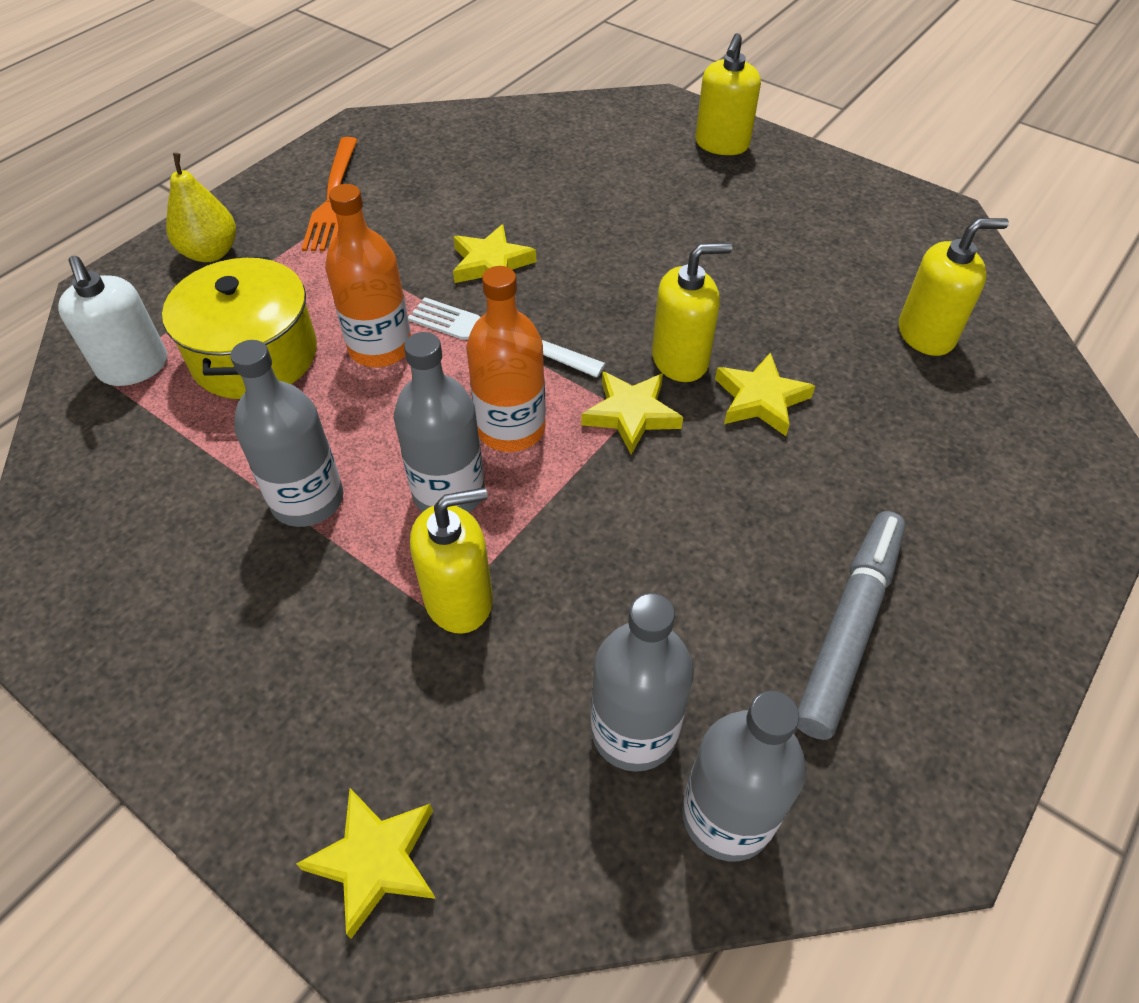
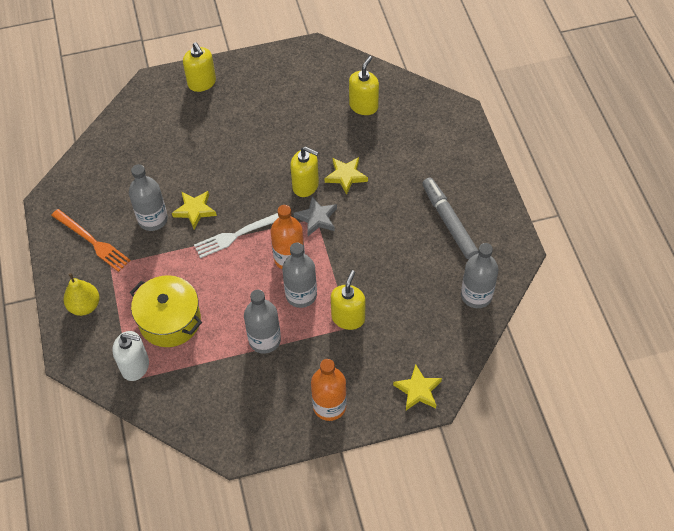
camera: 50 degrees left, 5 degrees up
(380, 347) = (207, 275): orange bottle -> orange bottle (329, 406)
(631, 414) = (317, 218): yellow star -> grey star
(634, 731) = (433, 300): grey bottle -> grey bottle (153, 219)
(680, 359) = (305, 185): yellow soap dispenser -> yellow soap dispenser turned 90 degrees clockwise

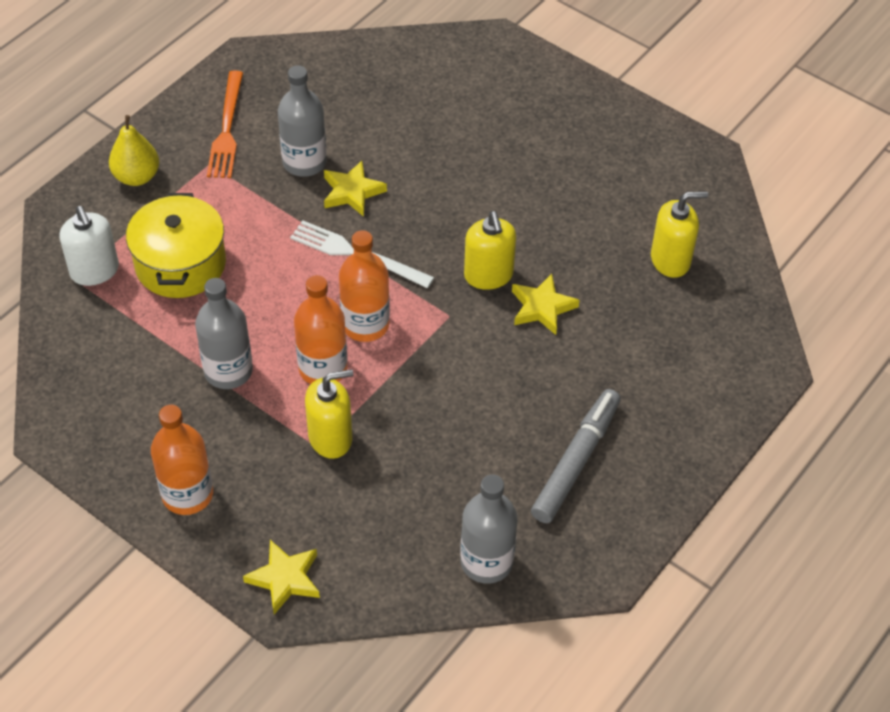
camera: 50 degrees right, 5 degrees down
(202, 83) = (542, 84): yellow soap dispenser -> none
(301, 295) = (323, 368): grey bottle -> orange bottle
(317, 218) = (450, 316): grey star -> none

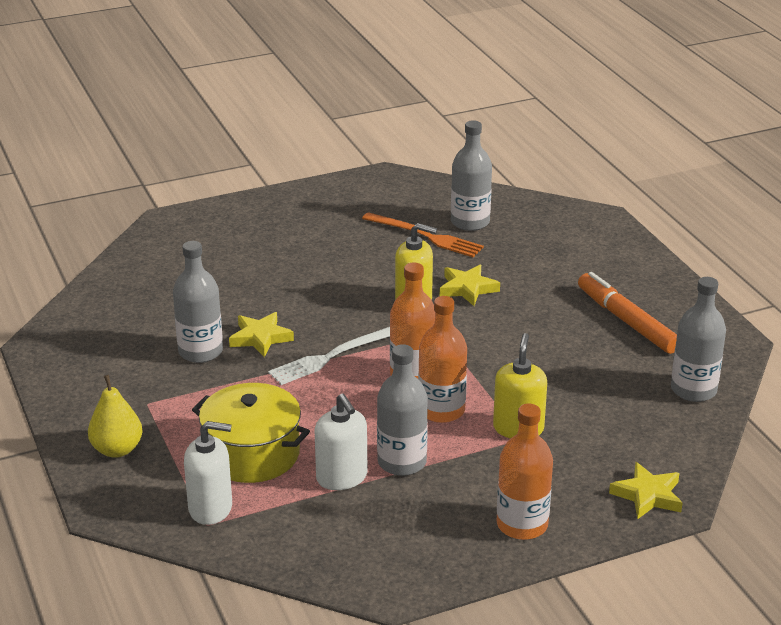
camera: 60 degrees left, 20 degrees down
(182, 338) = (342, 477): none -> white soap dispenser
(227, 129) = (114, 381): orange fork -> orange fork (425, 236)
(575, 462) = (627, 321): grey marker -> orange marker
(670, 260) = (470, 222): yellow soap dispenser -> grey bottle

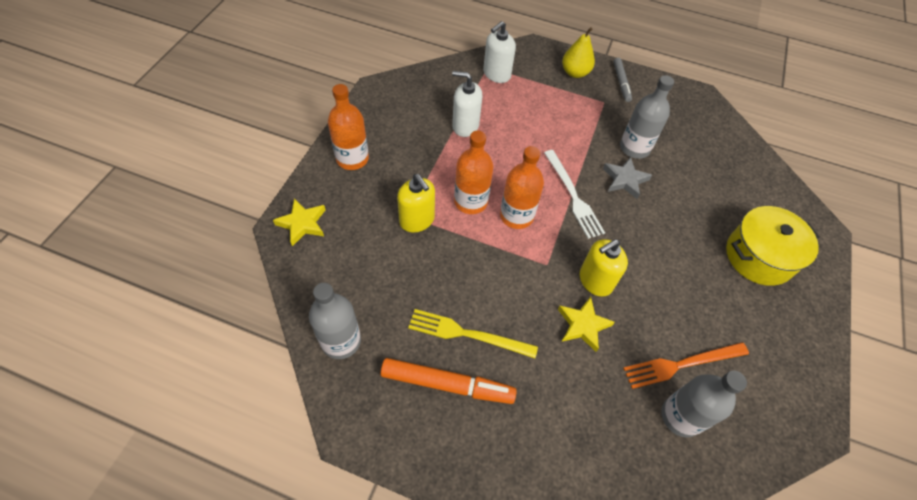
camera: 130 degrees right, 25 degrees up
(89, 408) = (621, 82): none -> grey marker
(252, 454) = (520, 110): yellow pot -> yellow pot (759, 256)
(260, 338) = (624, 180): yellow star -> grey star
(332, 356) = (573, 196): white fork -> white fork turned 150 degrees clockwise
(402, 462) = (449, 154): grey bottle -> none
(573, 335) = (467, 334): none -> yellow fork

